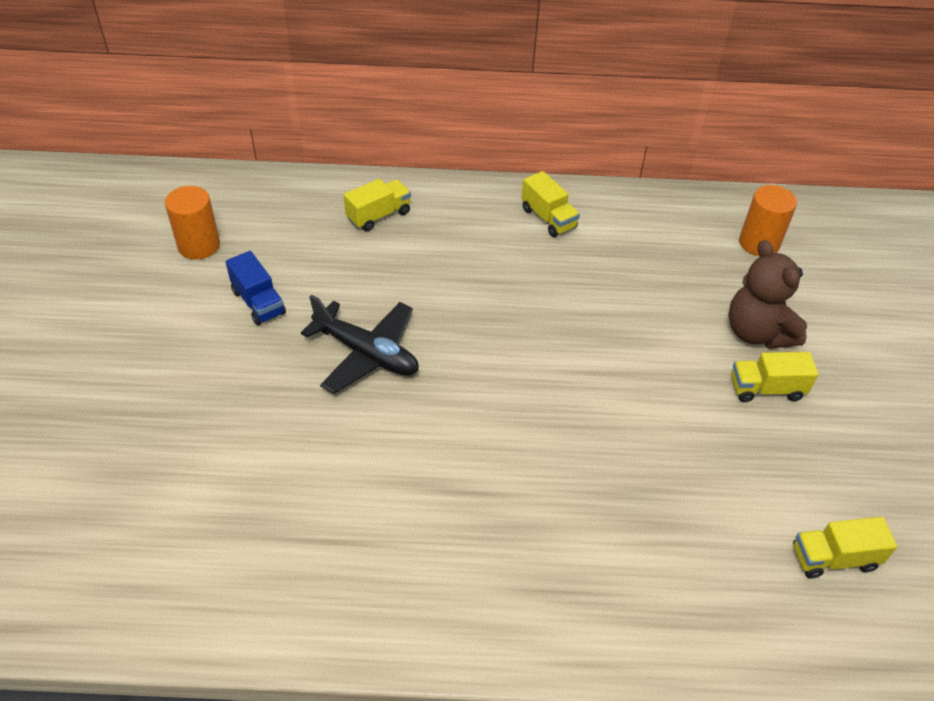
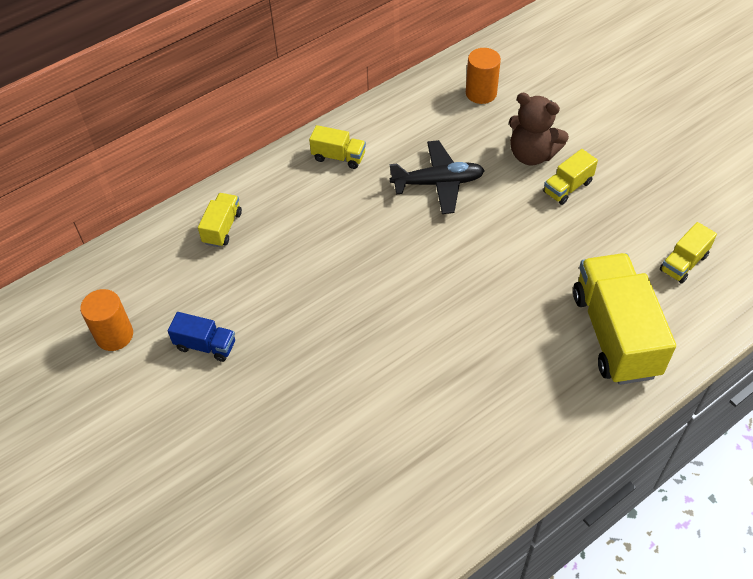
camera: 35 degrees left, 5 degrees up
(366, 354) = (317, 328): black plane -> black plane (438, 183)
(668, 574) = (615, 334): none -> yellow truck

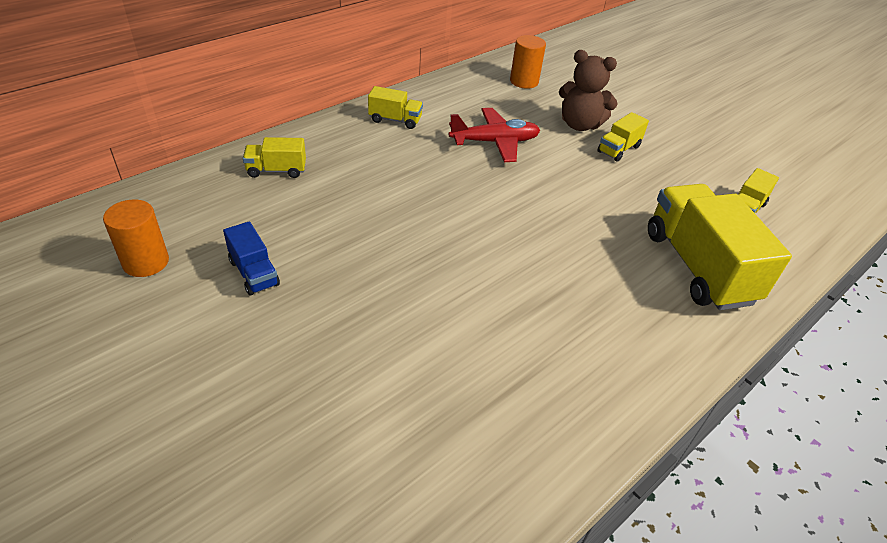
camera: 10 degrees left, 10 degrees down
(205, 345) = (254, 273): blue truck -> blue truck turned 45 degrees clockwise
(222, 228) = (276, 170): yellow truck -> yellow truck turned 105 degrees counterclockwise
(438, 183) = (495, 142): black plane -> red plane

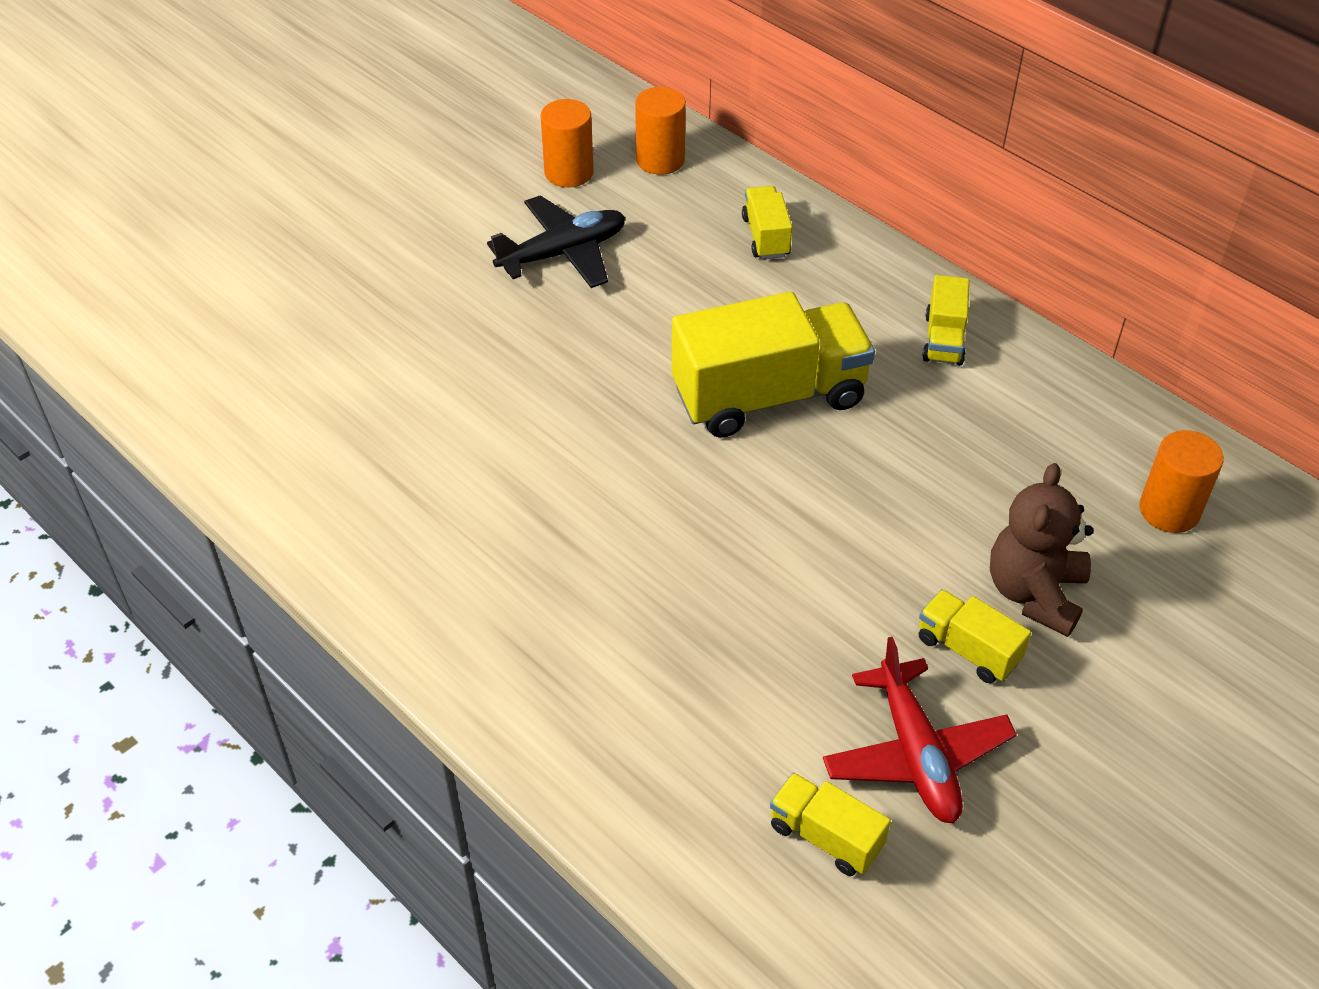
camera: 90 degrees right, 5 degrees up
(159, 209) = (660, 160): none -> orange cylinder
(254, 273) = (563, 253): blue truck -> black plane
(495, 142) = (923, 466): red plane -> red plane (916, 754)
(698, 267) = (645, 722): yellow truck -> yellow truck (769, 396)

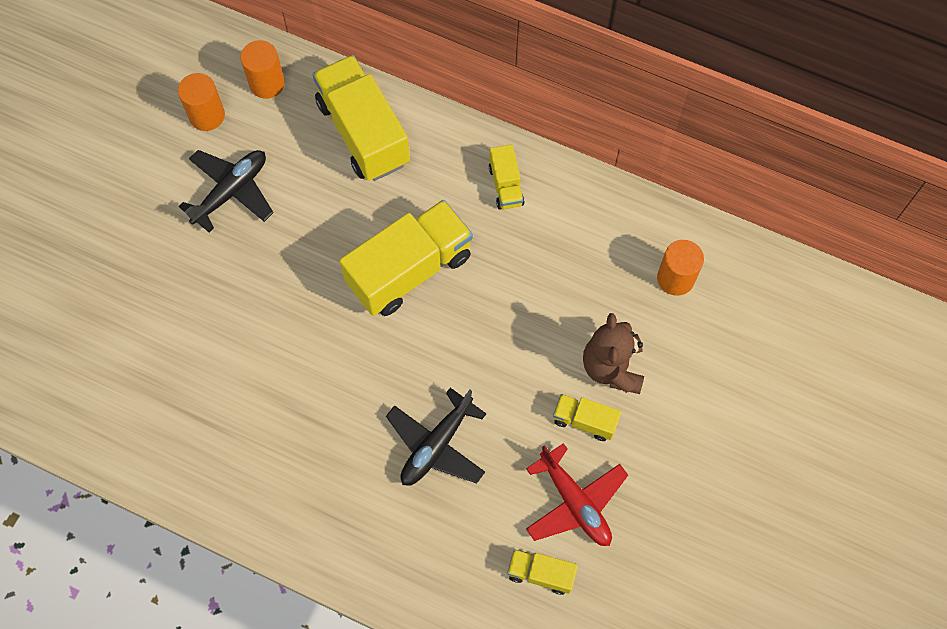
camera: 20 degrees left, 20 degrees up
(725, 613) = (436, 445): none -> black plane
(766, 237) = (363, 132): yellow truck -> yellow truck, size x2.09

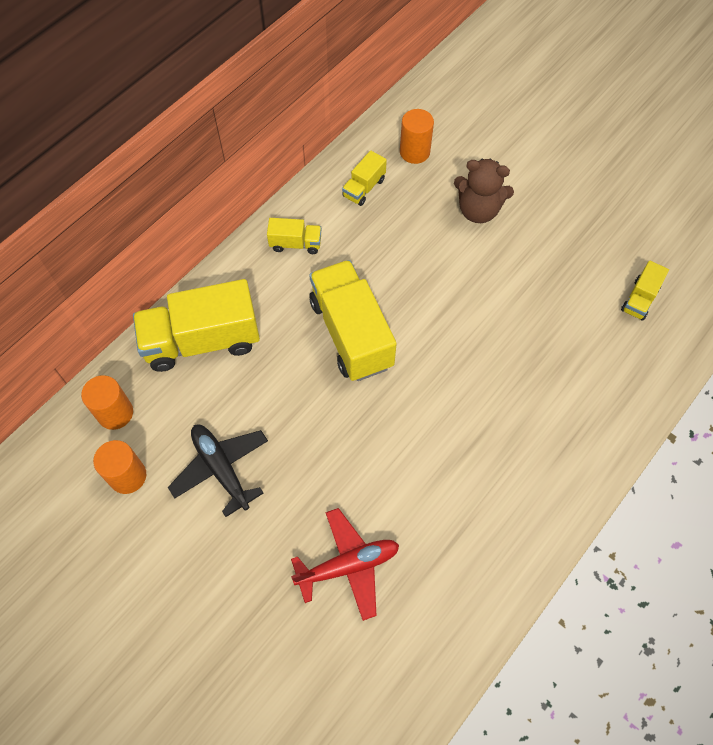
camera: 75 degrees left, 5 degrees down
(436, 445) = (518, 348): black plane -> none
(575, 502) = (585, 262): red plane -> red plane (348, 566)
(584, 421) = (519, 239): yellow truck -> yellow truck (364, 188)

